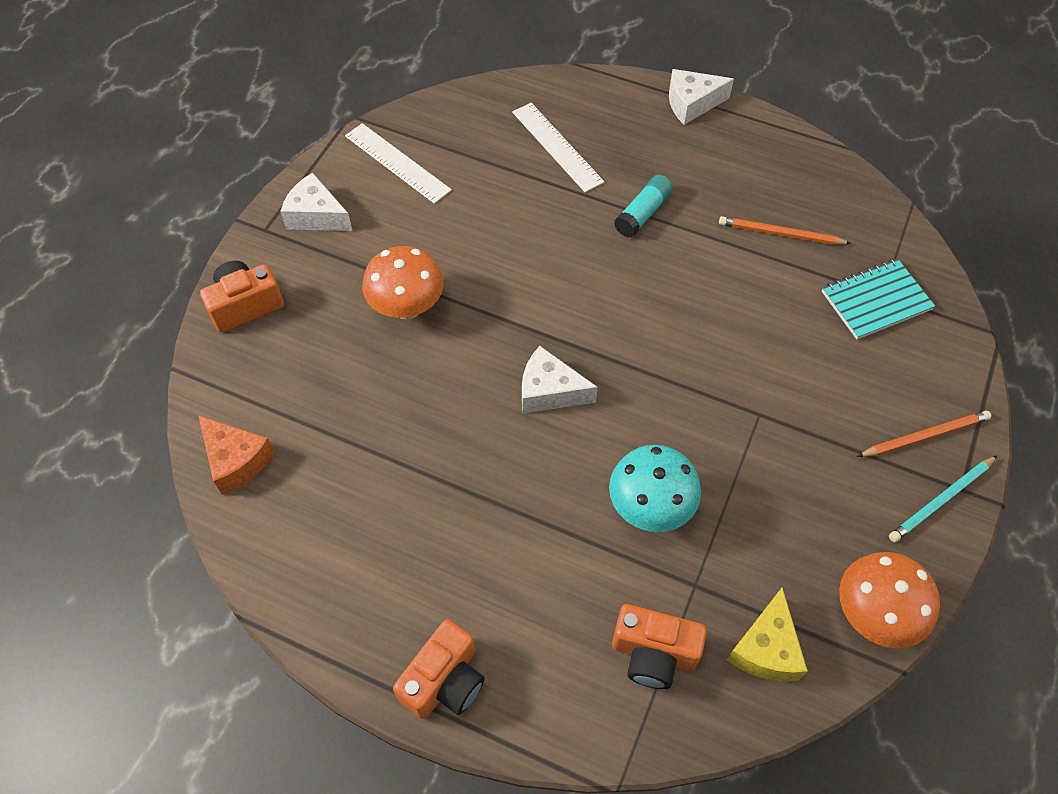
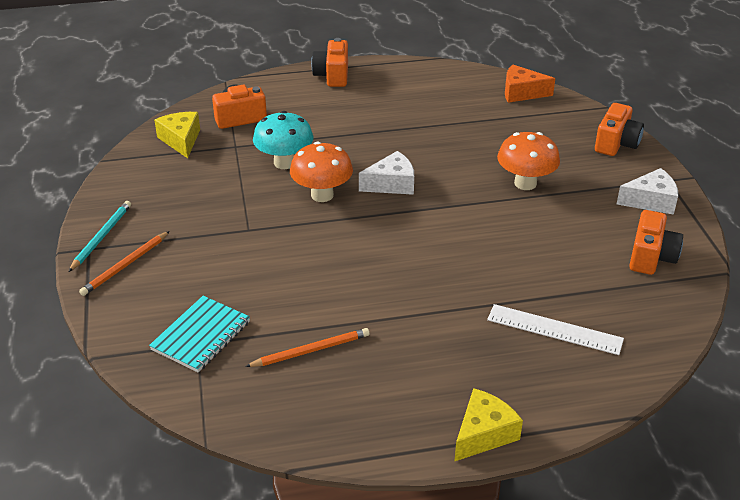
camera: 145 degrees right, 20 degrees down
(397, 162) = (651, 257): white ruler -> orange camera
(643, 213) = (434, 312): turquoise glue stick -> none
(692, 104) = (483, 434): white cheese -> yellow cheese
(873, 614) = (126, 173): orange mushroom -> orange mushroom (322, 195)

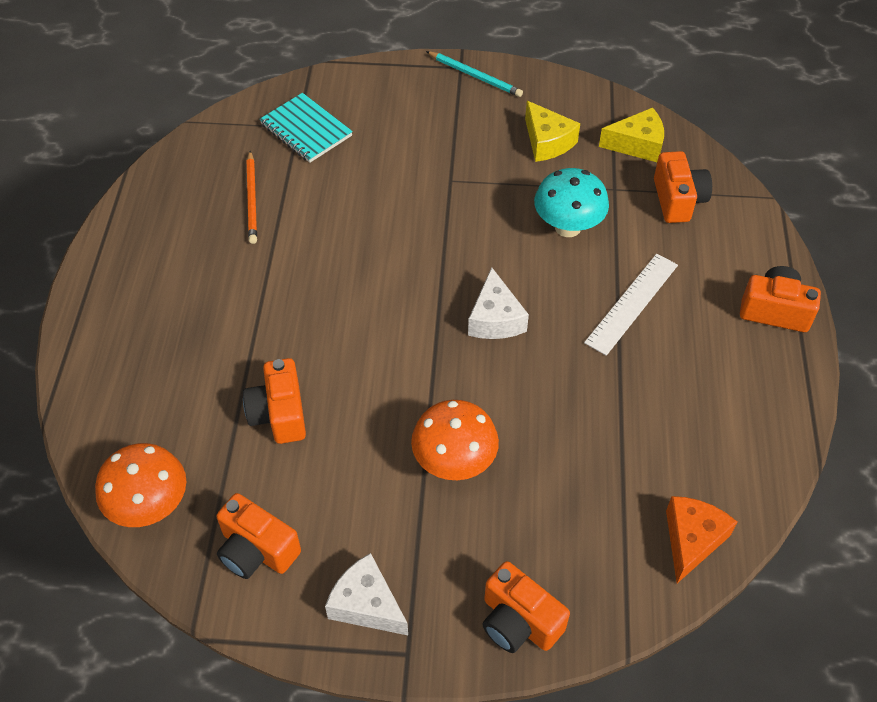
camera: 105 degrees right, 15 degrees up
(125, 265) = (425, 89): orange pencil -> none
(322, 195) = (493, 250): orange mushroom -> orange mushroom (150, 506)
(483, 434) = (90, 298): yellow cheese -> yellow cheese (547, 142)
(536, 273) = (279, 414): none -> orange camera
(554, 329) = (187, 399): white ruler -> white ruler (632, 303)
(650, 201) = (366, 604): white cheese -> white cheese turned 120 degrees clockwise

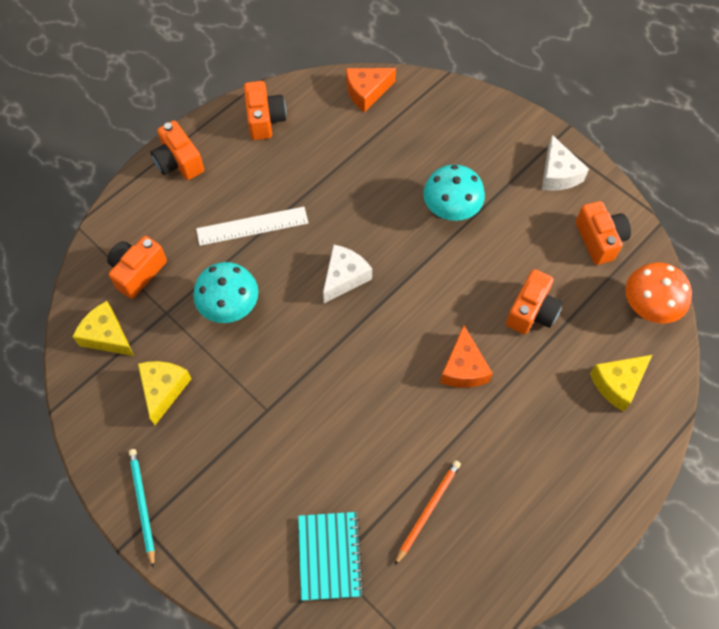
camera: 140 degrees left, 10 degrees up
(141, 403) = (617, 383): none -> yellow cheese
(308, 318) = (463, 368): none -> orange cheese
(454, 462) = (451, 210): orange mushroom -> turquoise mushroom
(519, 621) = (487, 117): orange camera -> orange camera (265, 119)

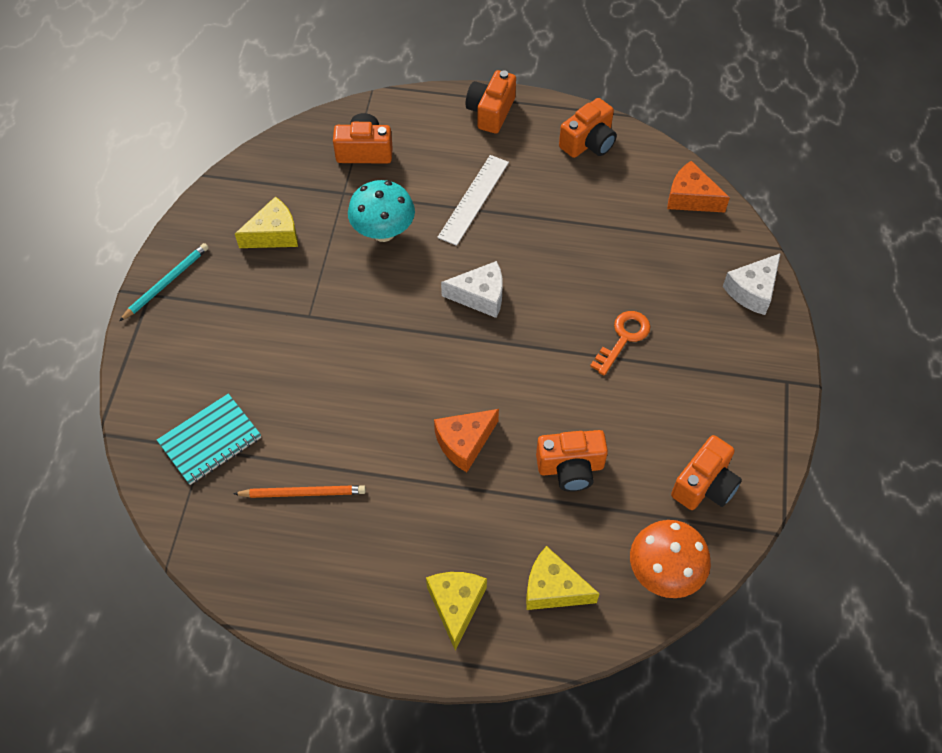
camera: 55 degrees right, 5 degrees down
(107, 336) = (292, 168): yellow cheese -> yellow cheese (456, 605)
(252, 226) = (474, 199): white ruler -> white ruler turned 75 degrees clockwise
(451, 210) = (623, 338): turquoise mushroom -> orange key
(558, 174) = (749, 406): white cheese -> white cheese (752, 291)

